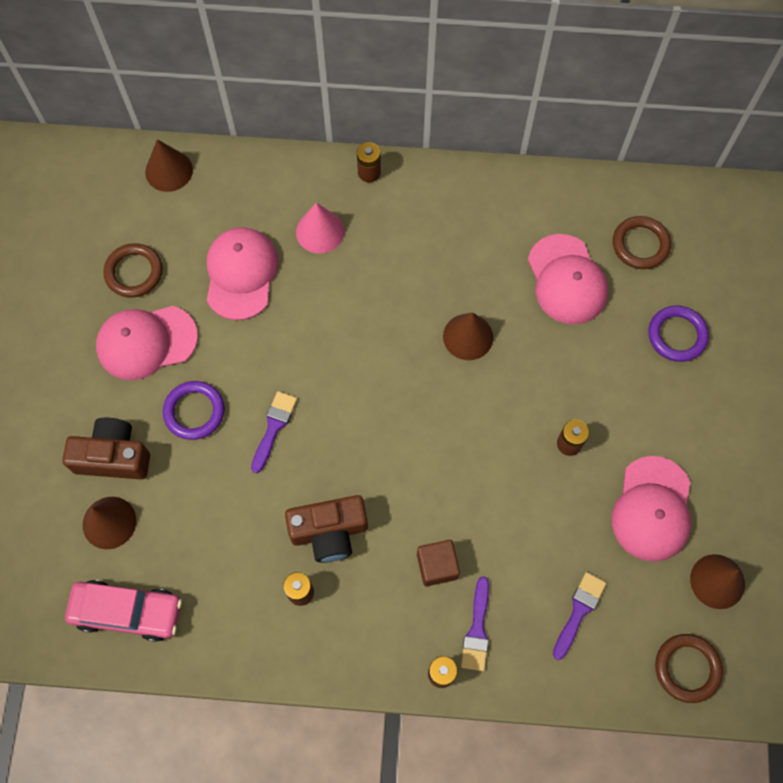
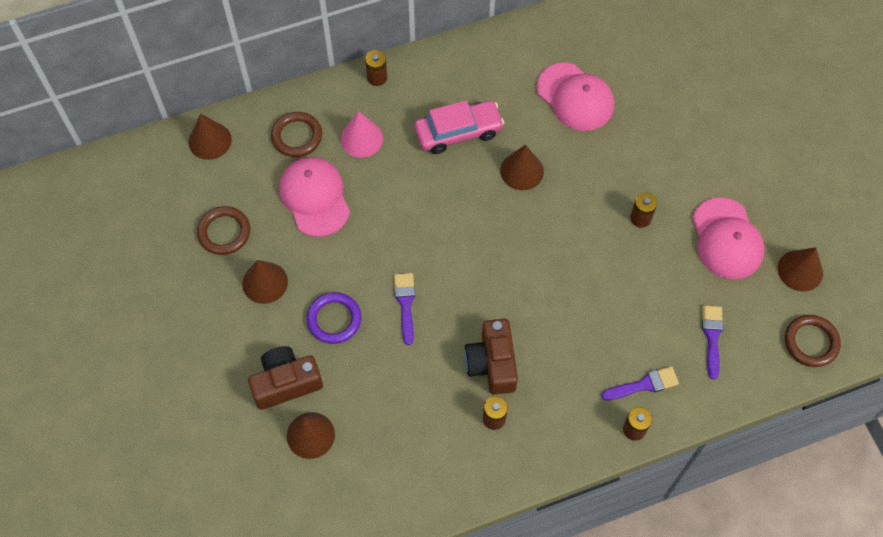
camera: 25 degrees left, 5 degrees down
(127, 612) = (363, 497): pink car -> pink car (458, 132)
(146, 342) = (265, 282): pink cap -> brown cone
(329, 532) = (492, 363): brown camera -> brown camera turned 120 degrees clockwise
(437, 566) = (589, 352): brown cube -> none
(477, 630) = (644, 385): purple brush -> purple brush turned 90 degrees counterclockwise
(640, 245) = (617, 49): brown ring -> brown ring (297, 136)
(677, 335) = (679, 105): purple ring -> none

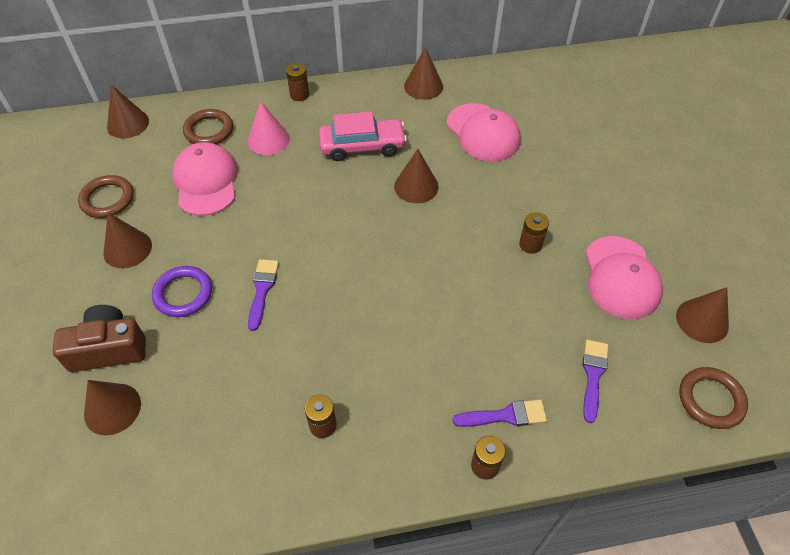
camera: 10 degrees right, 10 degrees down
(492, 363) = (337, 364): brown camera -> none
(503, 47) = (423, 86): none -> brown cone

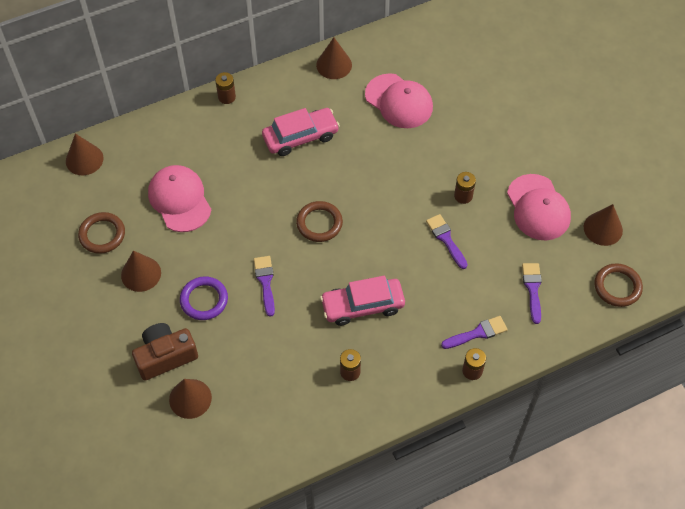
camera: 15 degrees left, 5 degrees up
(209, 130) = (160, 150): brown ring -> brown ring (319, 223)
(268, 140) = (217, 148): pink cone -> none
(368, 345) = (362, 305): none -> pink car
(416, 186) = (358, 165): brown cone -> none
(496, 289) = (446, 239): none -> purple brush

